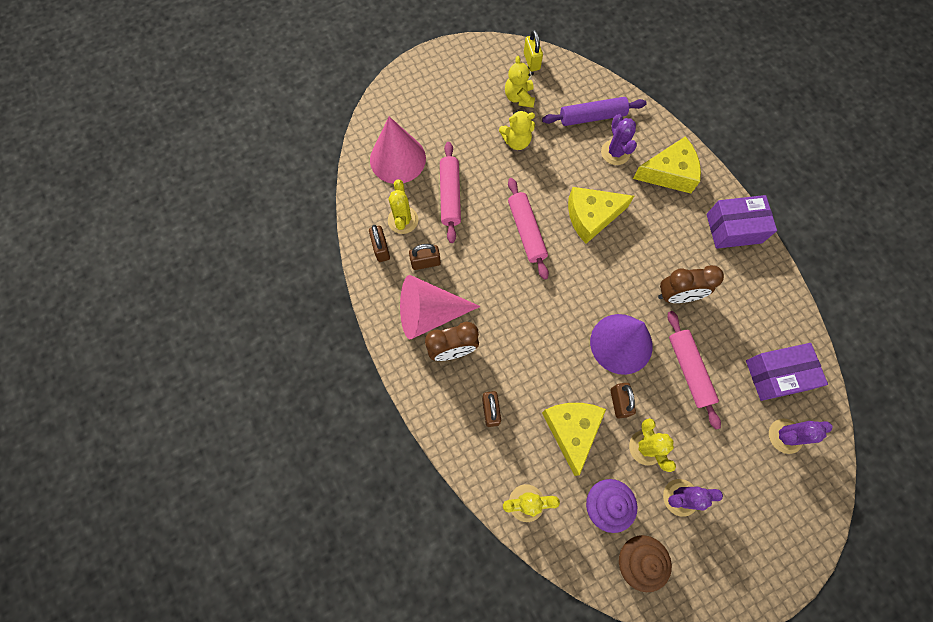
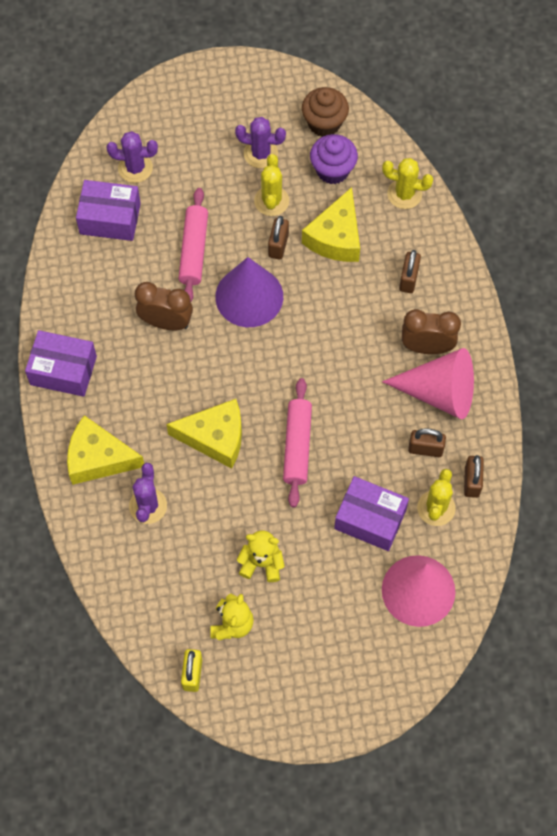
camera: 160 degrees left, 5 degrees down
(450, 196) = (370, 519): pink rolling pin -> purple box
(592, 117) = (152, 563): purple rolling pin -> none

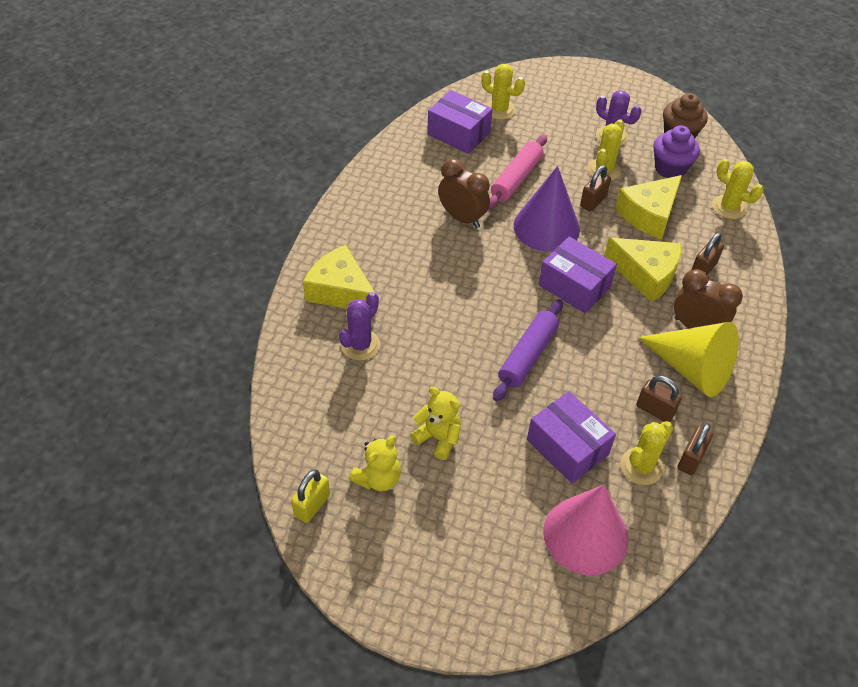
camera: 25 degrees right, 15 degrees down
(63, 370) = (353, 217): purple box -> purple box (574, 286)
(135, 168) = (499, 110): purple cactus -> yellow cactus
(215, 437) = (454, 317): yellow cheese -> yellow cheese (646, 274)
(297, 446) = (528, 355): pink rolling pin -> purple rolling pin
(439, 392) = (691, 368): pink cone -> yellow cone

